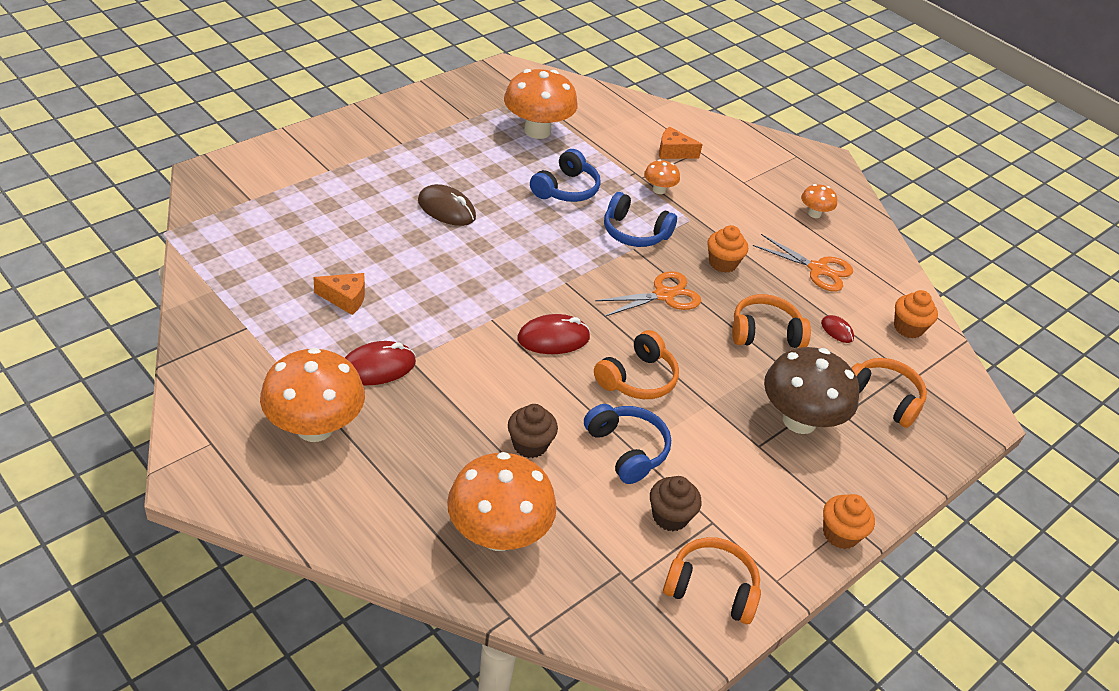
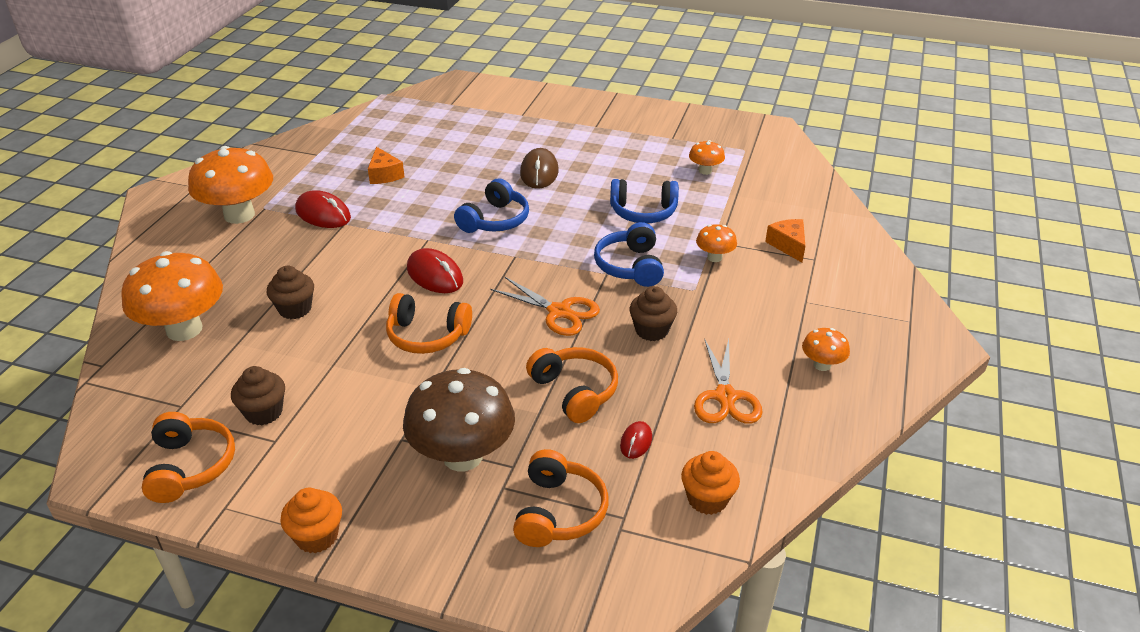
camera: 65 degrees right, 5 degrees down
(537, 131) = (705, 171): orange mushroom -> orange mushroom, size x0.47
(627, 450) = (330, 360): blue headphones -> blue headphones (495, 220)
(722, 263) = (651, 330): orange cupcake -> brown cupcake

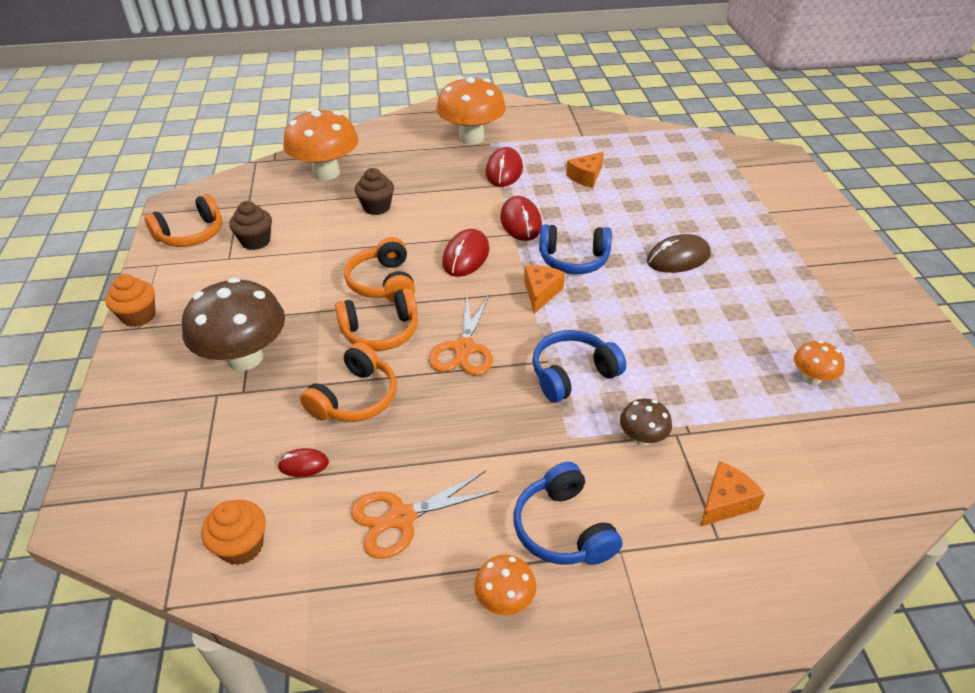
camera: 65 degrees right, 5 degrees up
(415, 230) = (521, 222): none -> red mouse
(523, 250) = (541, 293): none -> orange cheese
(559, 512) = (196, 440): orange headphones -> orange headphones (380, 331)
(643, 212) = (678, 353): blue headphones -> blue headphones (563, 529)
(651, 330) = (476, 424): brown cupcake -> none
(714, 257) = (642, 438): orange mushroom -> brown mushroom

